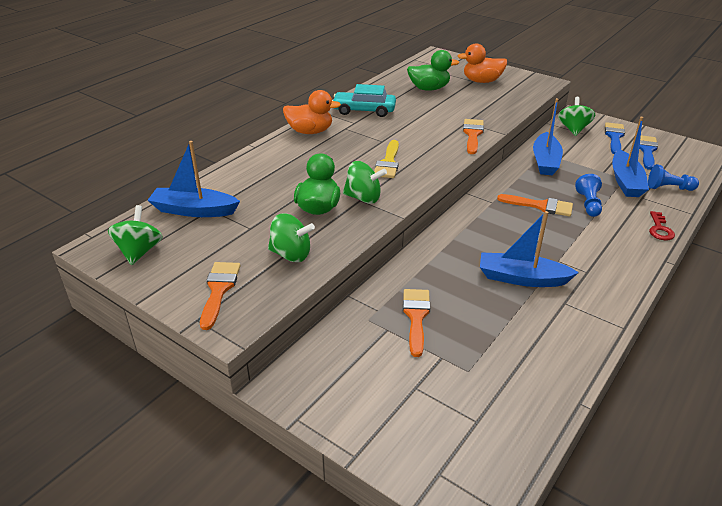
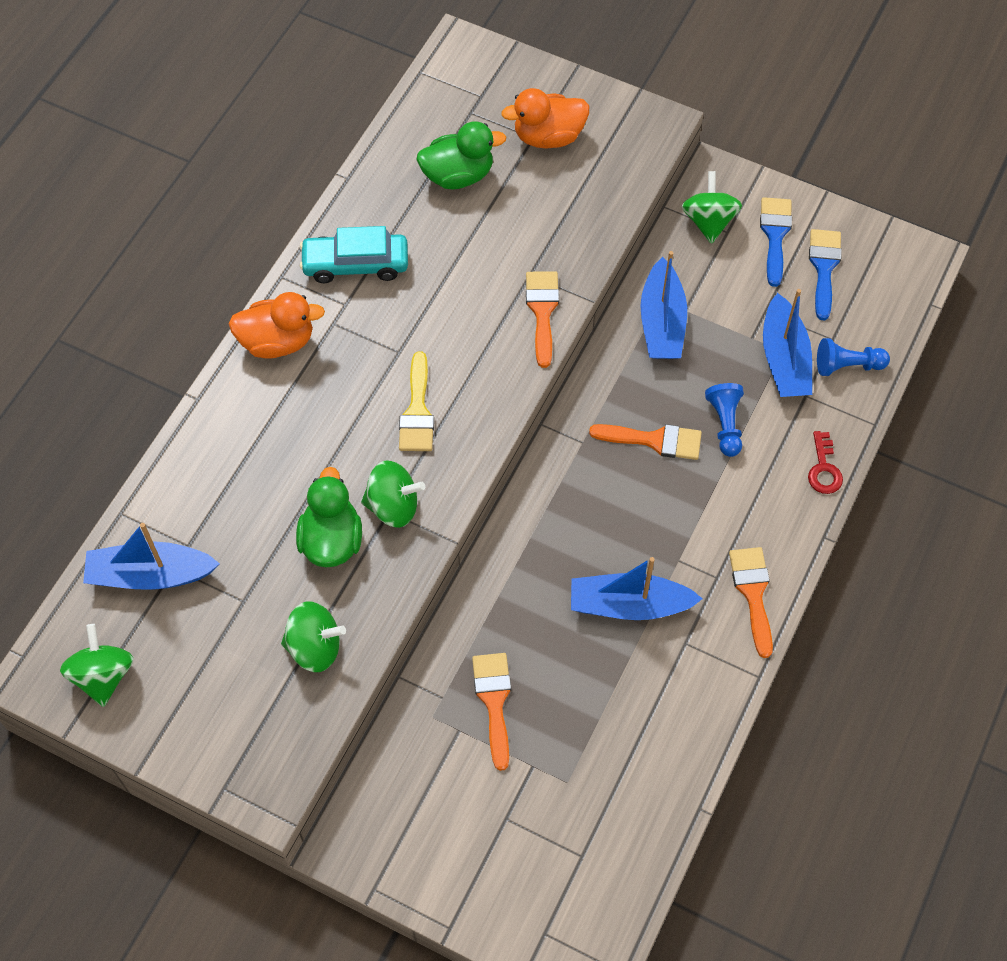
camera: 10 degrees left, 25 degrees up
(219, 290) = (236, 732): orange brush -> orange brush (753, 593)

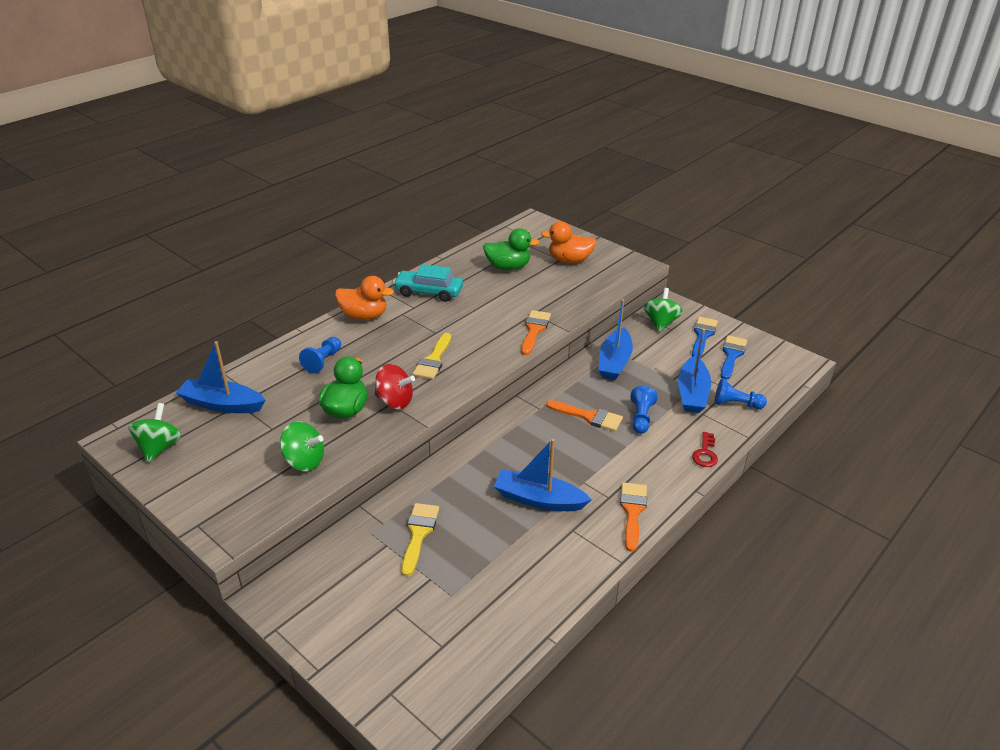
camera: 15 degrees right, 25 degrees down
(257, 453) = (323, 361): none -> blue pawn
(393, 506) = (395, 401): green spinning top -> red spinning top
(494, 701) = (418, 534): orange brush -> yellow brush

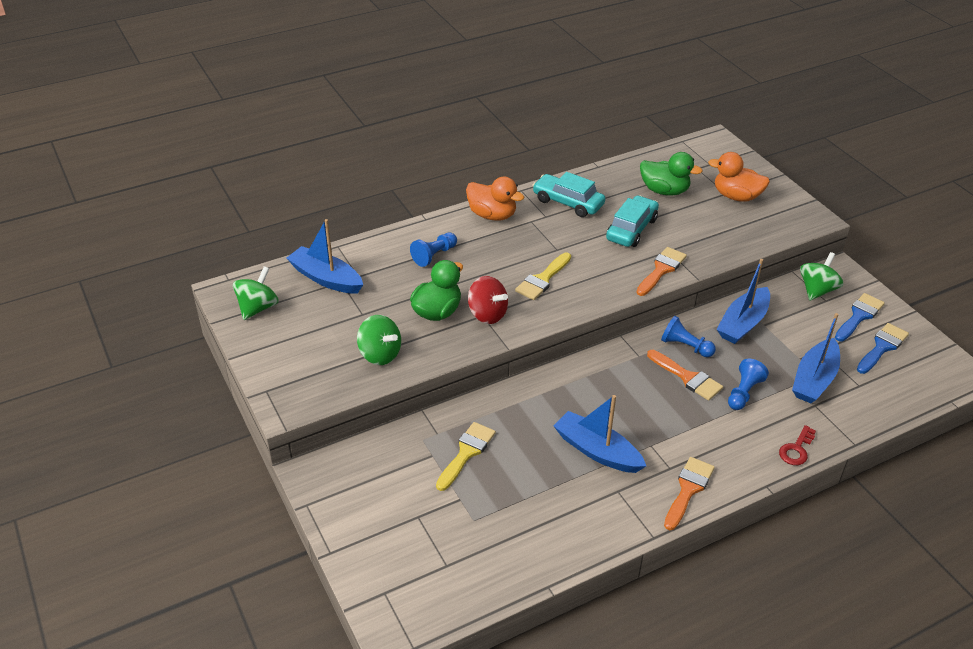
camera: 20 degrees right, 5 degrees up
(494, 303) = (631, 229): none -> turquoise car
(736, 404) = (859, 404): blue pawn -> blue pawn (685, 346)

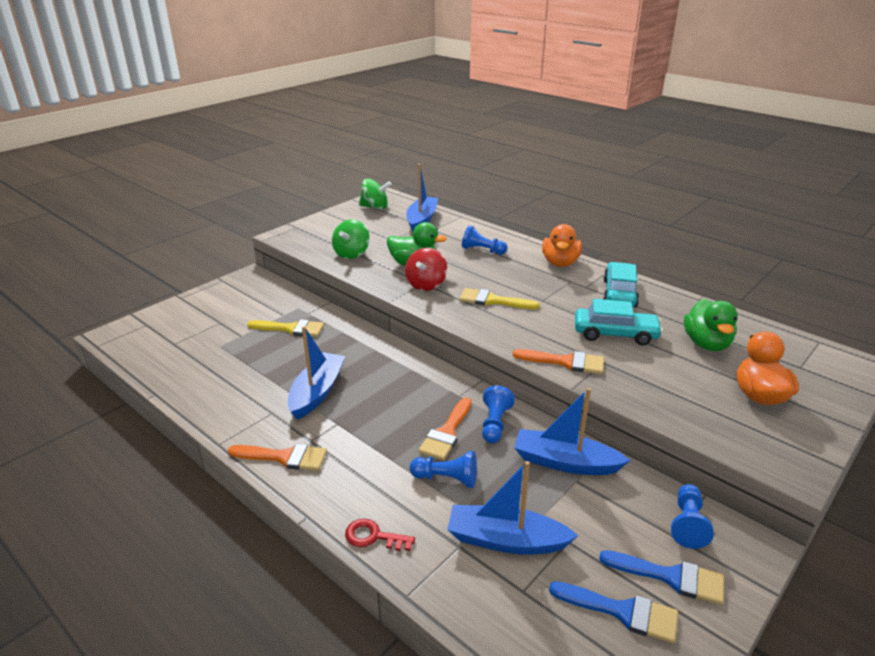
camera: 70 degrees right, 10 degrees down
(817, 290) = (687, 524): green spinning top -> blue pawn

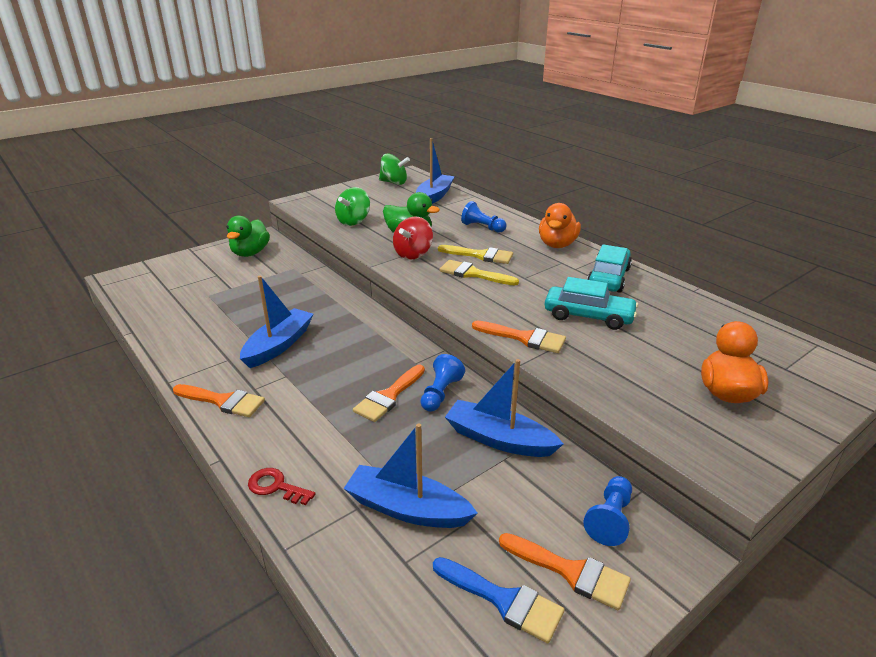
camera: 10 degrees right, 0 degrees up
(291, 329) = (279, 286): yellow brush -> yellow brush (480, 255)
(446, 479) = (371, 440): blue pawn -> none
(670, 577) = (571, 572): blue brush -> orange brush
(706, 344) = (685, 335): green duck -> green duck (250, 253)

